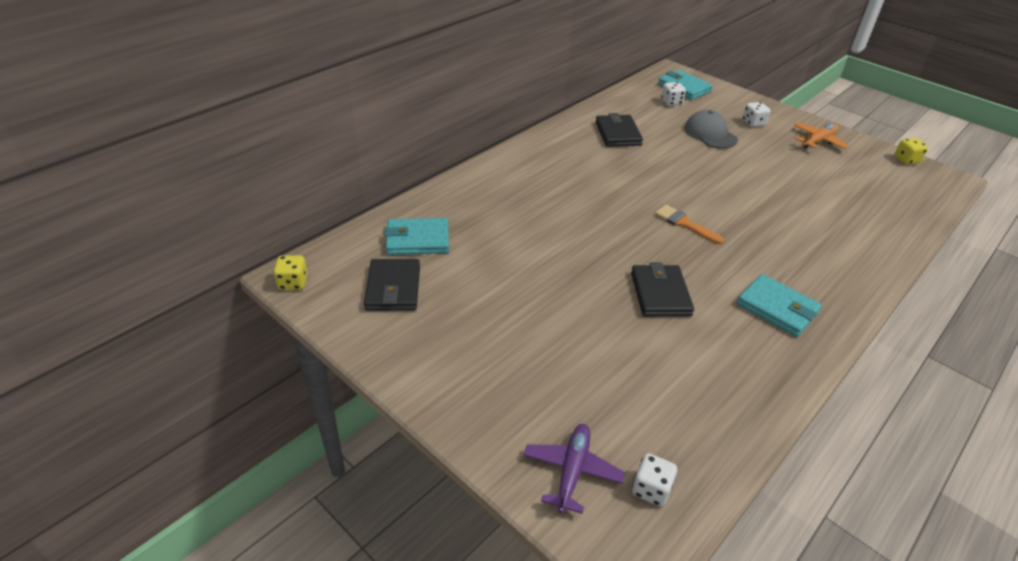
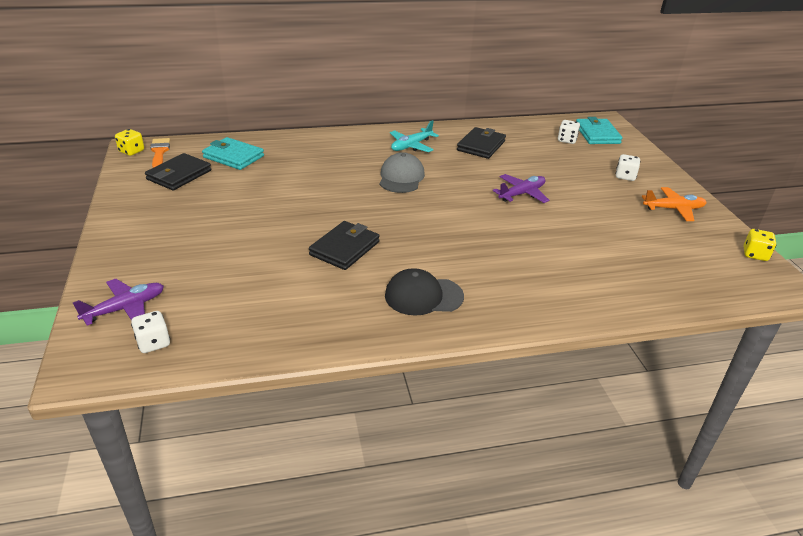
camera: 35 degrees right, 5 degrees down
(563, 157) = (411, 146): none -> turquoise plane
(684, 223) = (439, 217): orange brush -> orange brush (159, 152)
(710, 134) = (567, 170): grey cap -> grey cap (401, 177)
(710, 171) = (522, 194): none -> purple plane
(777, 308) = (423, 296): turquoise wallet -> black cap

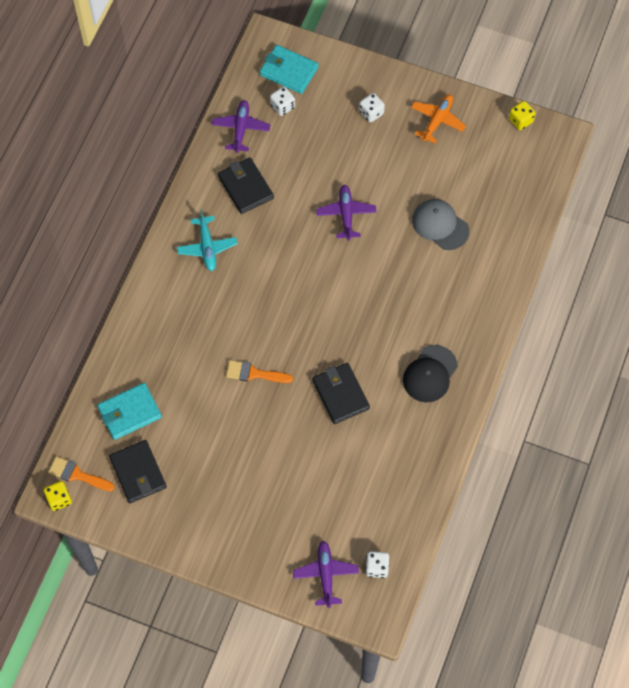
camera: 55 degrees left, 30 degrees up
(321, 198) = (254, 373): none -> orange brush
(401, 177) = (260, 291): grey cap -> grey cap (440, 225)
(524, 131) = (241, 129): none -> purple plane

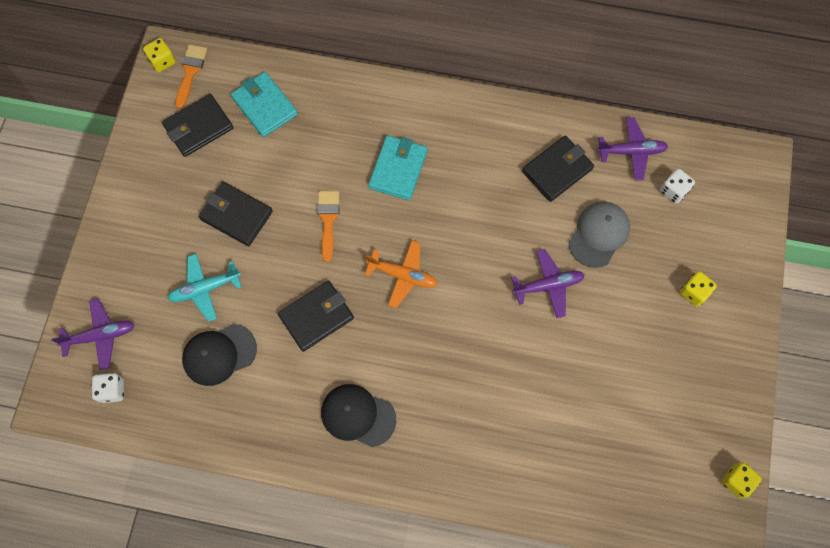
camera: 80 degrees right, 5 degrees up
(207, 247) = (472, 144): turquoise plane -> turquoise plane (205, 289)
(234, 449) = (236, 215): none -> black wallet
(289, 71) = (723, 189): turquoise wallet -> turquoise wallet (398, 169)
(360, 476) = (219, 354): none -> black cap
(371, 113) = (694, 292): white dice -> yellow dice
(437, 120) = (706, 373): orange plane -> orange plane (403, 275)
(440, 225) = (559, 398): grey cap -> grey cap (599, 234)

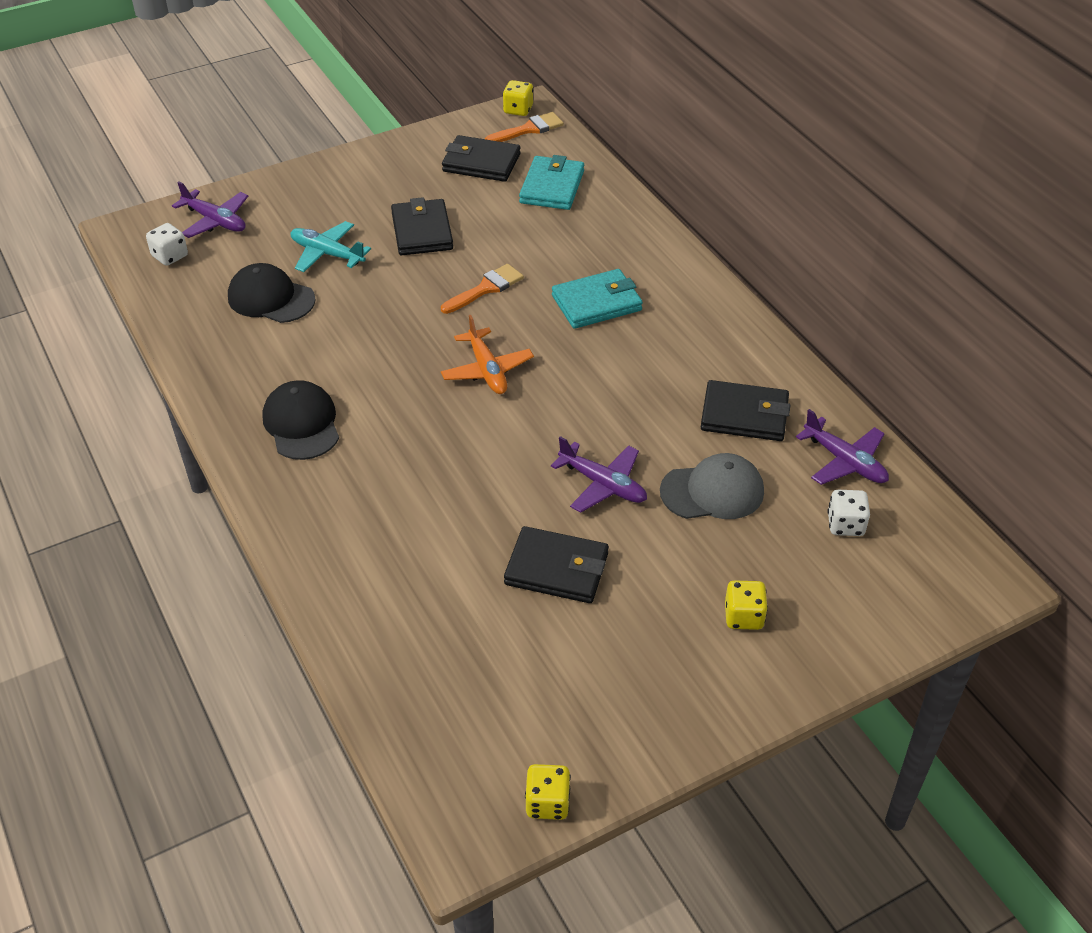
camera: 50 degrees right, 25 degrees down
(316, 317) = (376, 337): black wallet -> black wallet (556, 569)

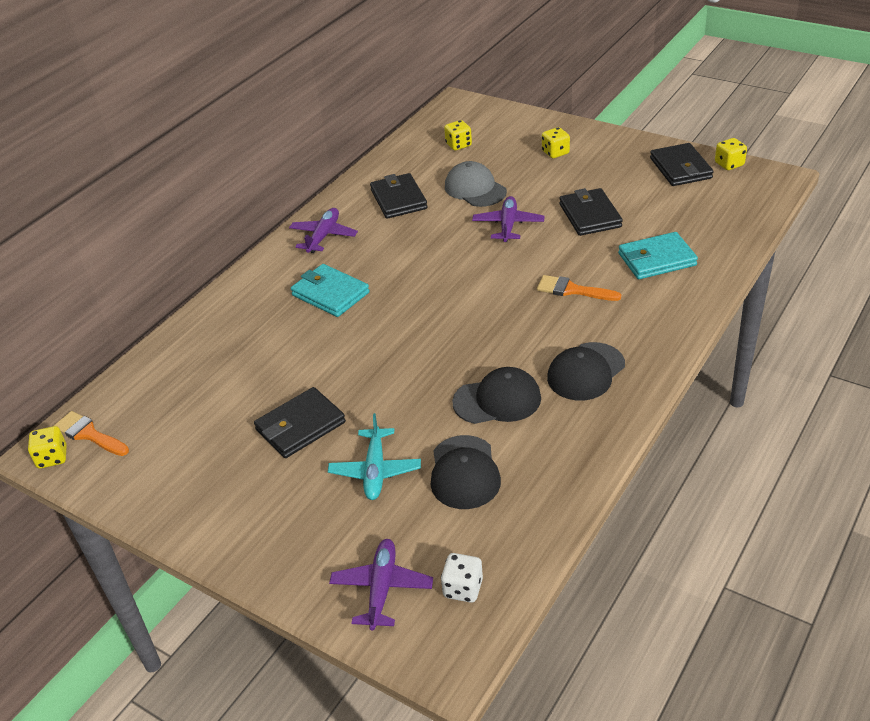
camera: 115 degrees left, 5 degrees down
(329, 351) = (497, 400): none -> black cap
(481, 163) = (166, 439): black wallet -> black wallet (680, 168)
(486, 288) = (354, 353): orange brush -> orange brush (572, 290)
(487, 370) = (447, 312): orange plane -> none
(552, 187) = (184, 378): turquoise wallet -> turquoise wallet (656, 259)
(845, 461) = (408, 158): purple plane -> purple plane (323, 236)
(845, 525) = (458, 145): white dice -> yellow dice

